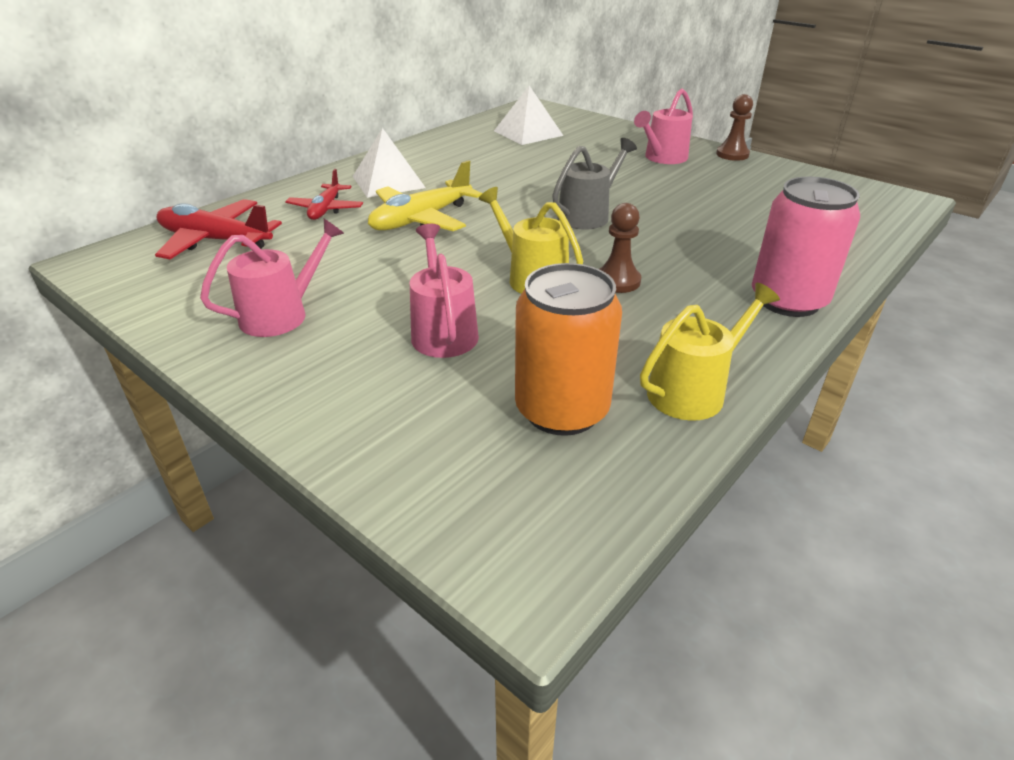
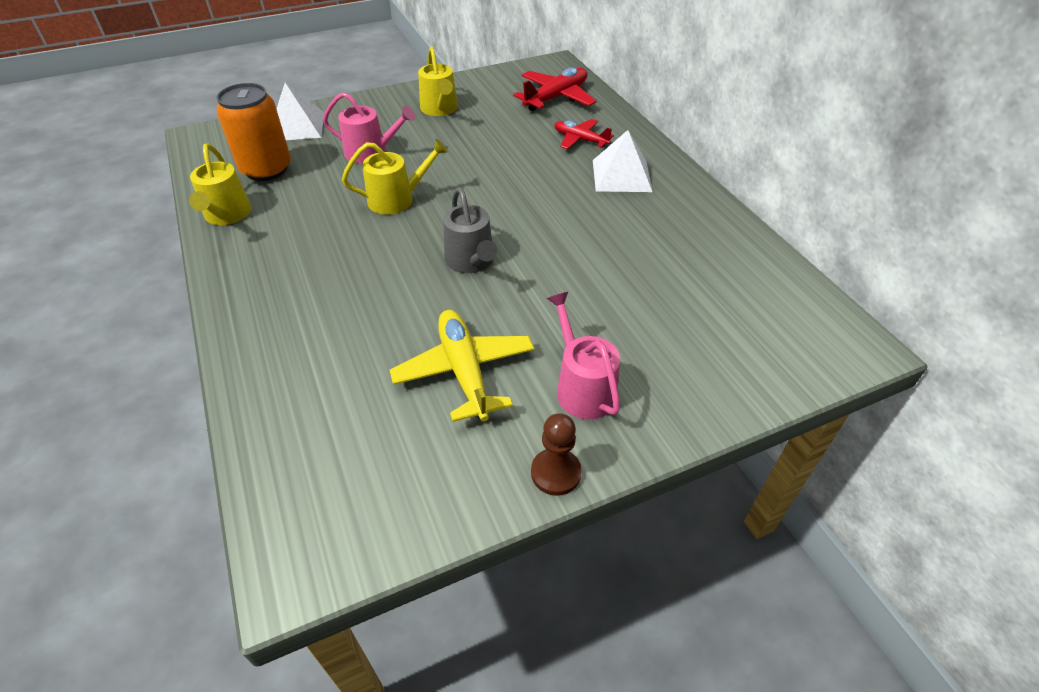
camera: 115 degrees right, 10 degrees up
(281, 315) = (440, 109): pink watering can -> yellow watering can
(421, 219) = (530, 176): yellow plane -> yellow plane (464, 371)
(528, 133) = (731, 301): white pyramid -> white pyramid (297, 126)
(617, 281) = (356, 234): brown pawn -> none
(788, 300) = (247, 306): pink can -> none

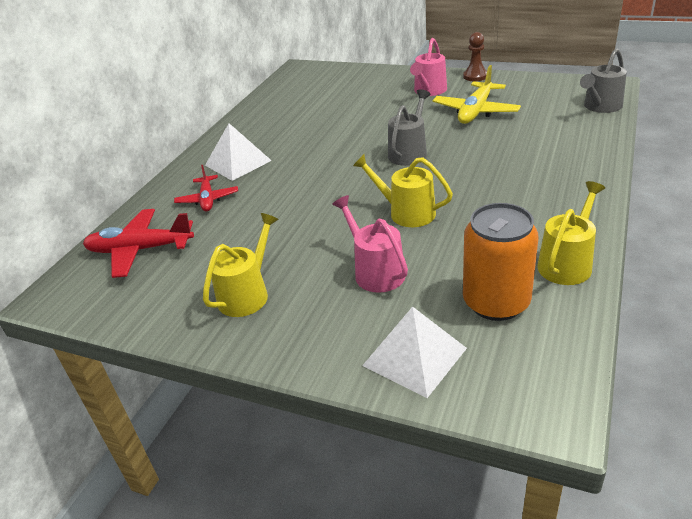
camera: 130 degrees left, 10 degrees down
(282, 479) = (600, 106): none -> grey watering can

